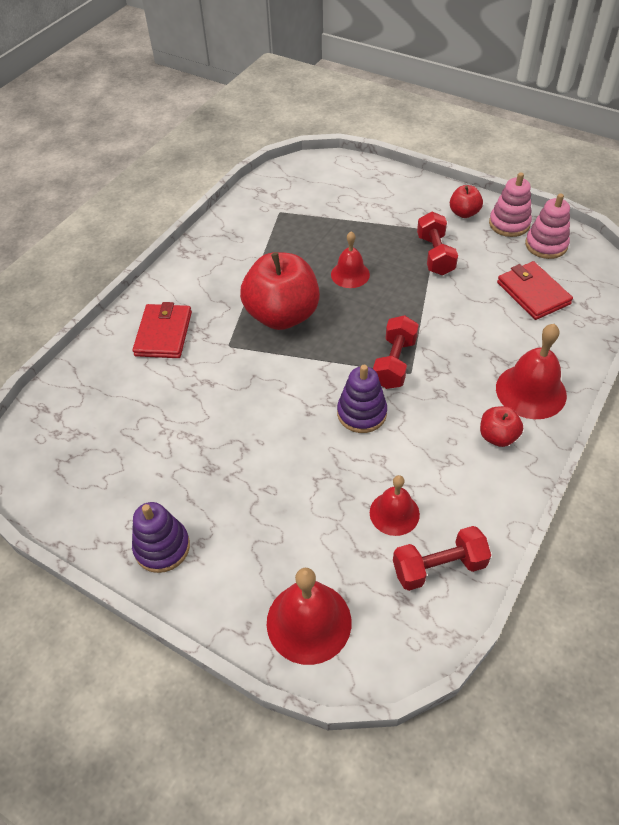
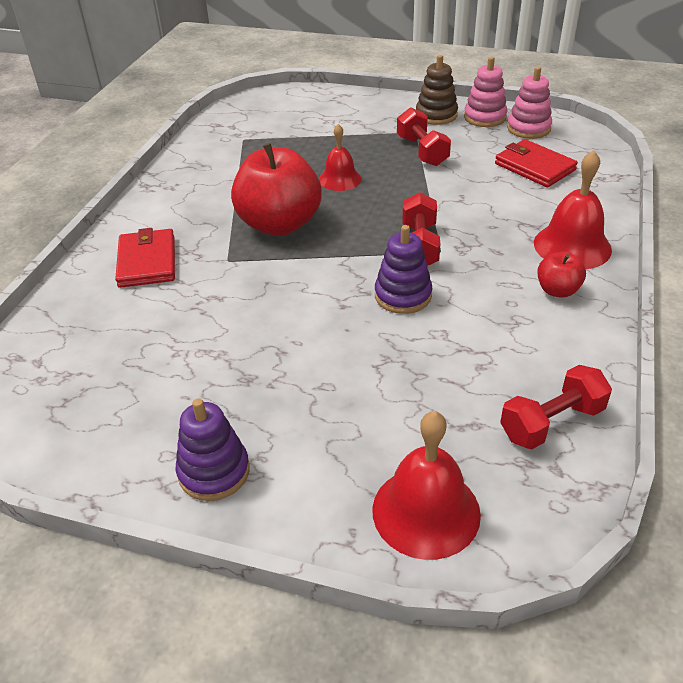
camera: 15 degrees left, 10 degrees down
(394, 513) = (479, 381): red bell -> none
(464, 213) = (436, 115): red apple -> brown stacking toy

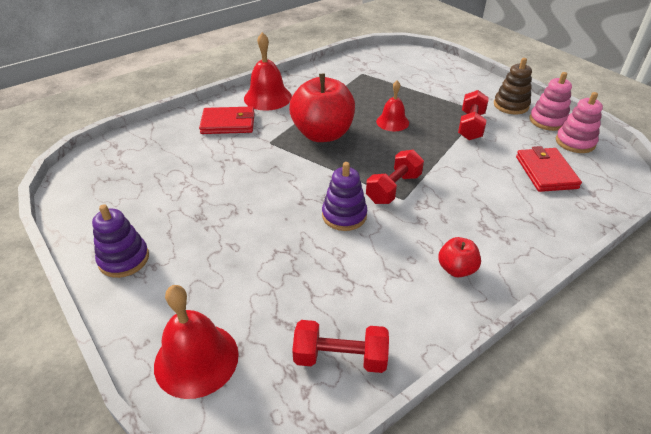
camera: 35 degrees right, 0 degrees up
(147, 261) = (228, 123): red wallet -> red wallet turned 60 degrees clockwise
(572, 246) = (507, 243): red bell -> red bell (267, 97)

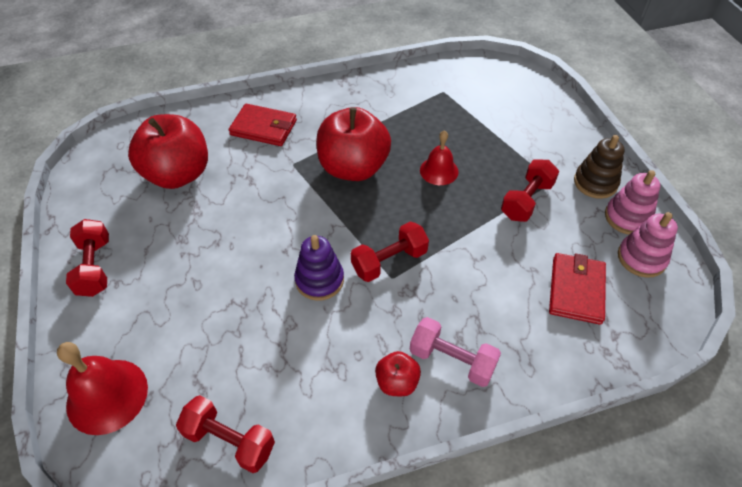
camera: 20 degrees right, 10 degrees up
(124, 259) = (95, 267): purple stacking toy -> red dumbbell
(168, 171) = (178, 174): none -> red apple
(267, 97) = (321, 102): red bell -> none
(488, 241) = (452, 360): none -> pink dumbbell

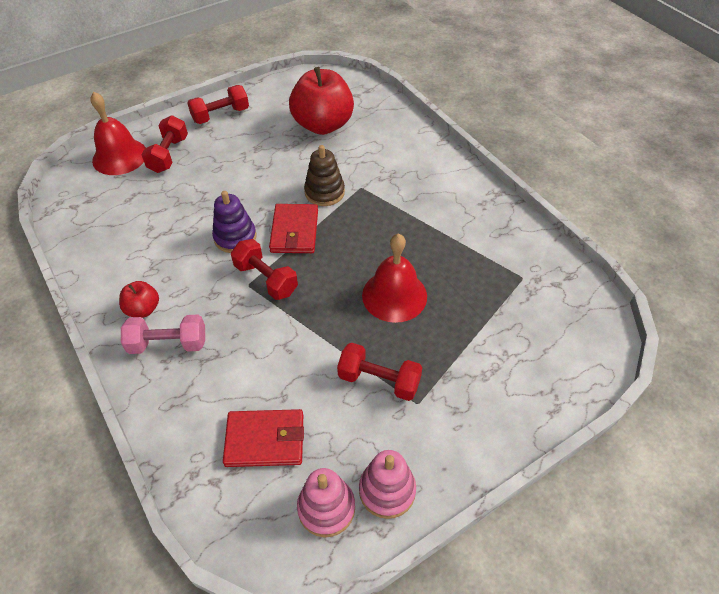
camera: 75 degrees right, 0 degrees up
(230, 440) = (90, 224): red dumbbell -> red dumbbell (168, 155)
(264, 127) = (399, 157): red wallet -> red wallet (294, 231)
(353, 168) = (372, 229): red apple -> none
(439, 171) = (394, 295): red bell -> red bell, size x1.56
(452, 360) = (168, 344): pink dumbbell -> pink dumbbell turned 75 degrees clockwise
(595, 183) = (434, 451): brown stacking toy -> brown stacking toy (324, 192)

